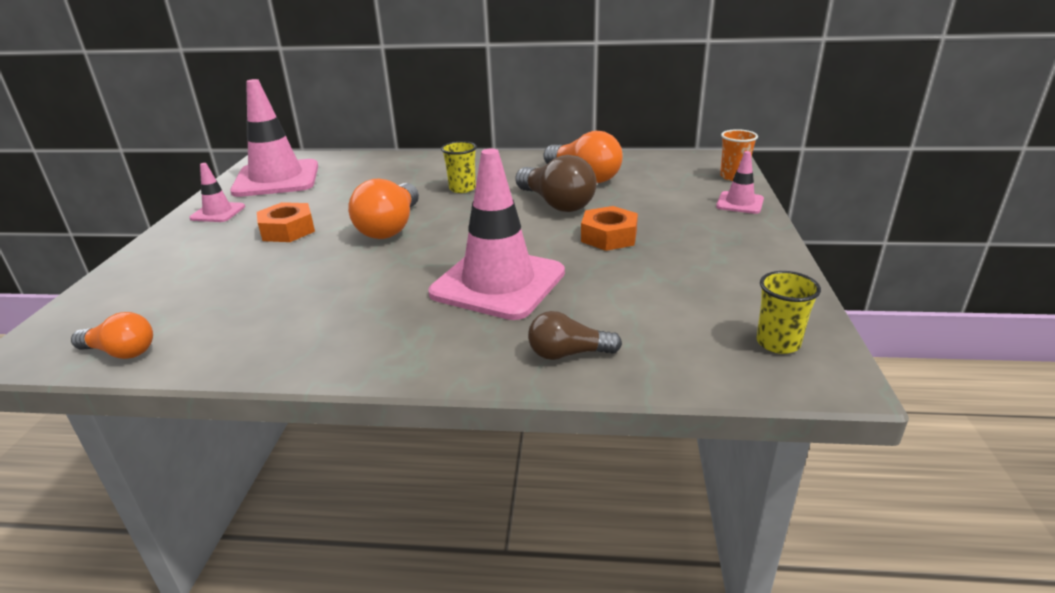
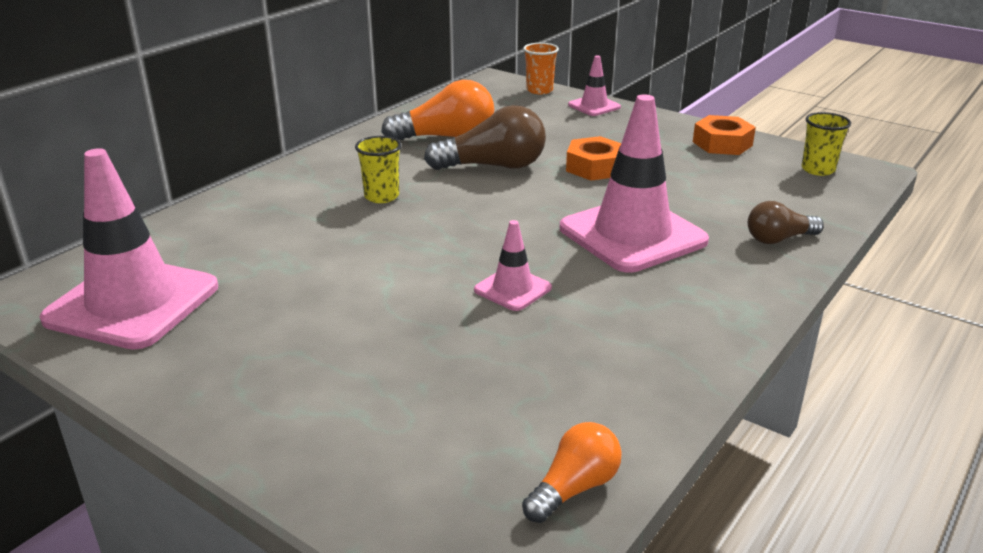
camera: 60 degrees left, 0 degrees up
(218, 212) = (193, 369): pink traffic cone -> pink traffic cone (512, 289)
(288, 230) = (346, 322): orange nut -> orange nut (722, 143)
(390, 227) = (432, 257): orange light bulb -> none
(568, 354) = (778, 239): brown light bulb -> brown light bulb turned 45 degrees clockwise

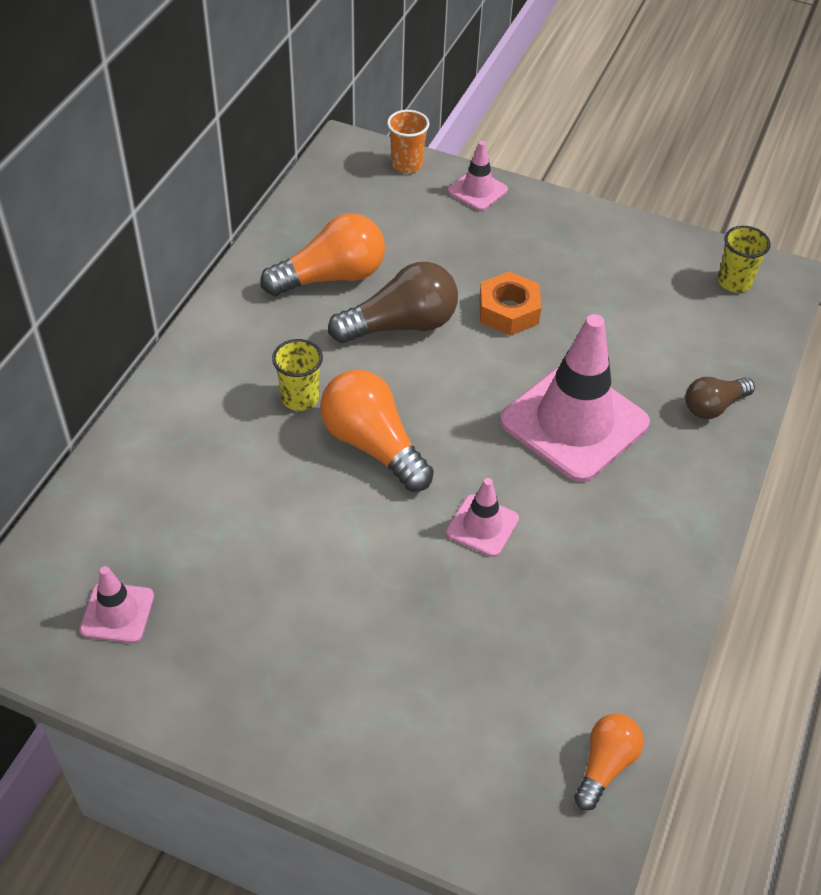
camera: 15 degrees left, 20 degrees up
(132, 303) = (117, 613): pink traffic cone -> pink traffic cone, size x0.48
(432, 229) = (373, 445): none -> orange light bulb
(722, 143) = (631, 247): orange nut -> none

